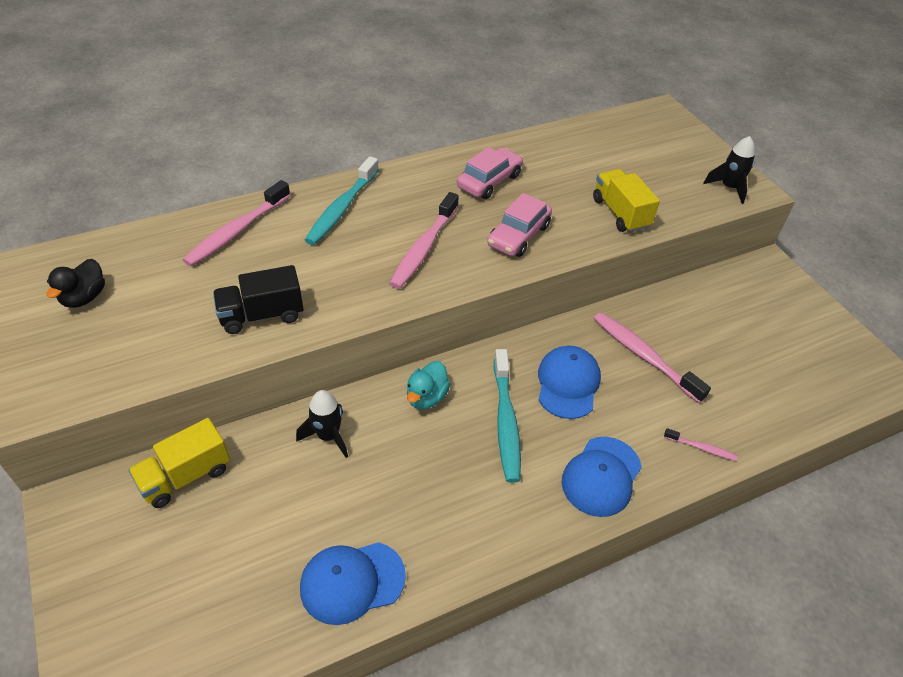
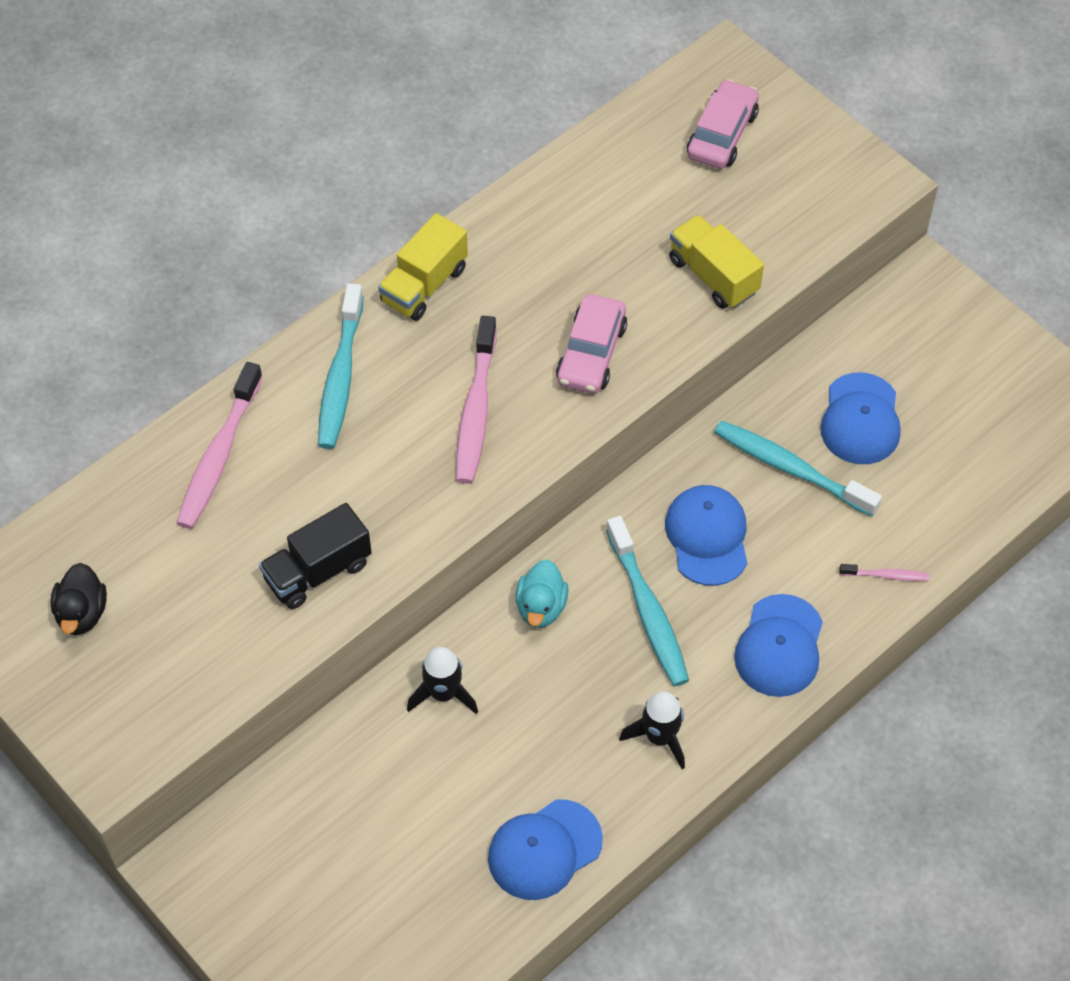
camera: 15 degrees left, 10 degrees up
(185, 476) = (299, 793): yellow truck -> yellow truck (424, 285)
(489, 181) = (521, 270): pink car -> pink car (722, 134)
(644, 356) = (791, 468): pink toothbrush -> turquoise toothbrush
(704, 338) = (860, 419): none -> blue cap
(729, 188) = (847, 187): black rocket -> black rocket (659, 737)

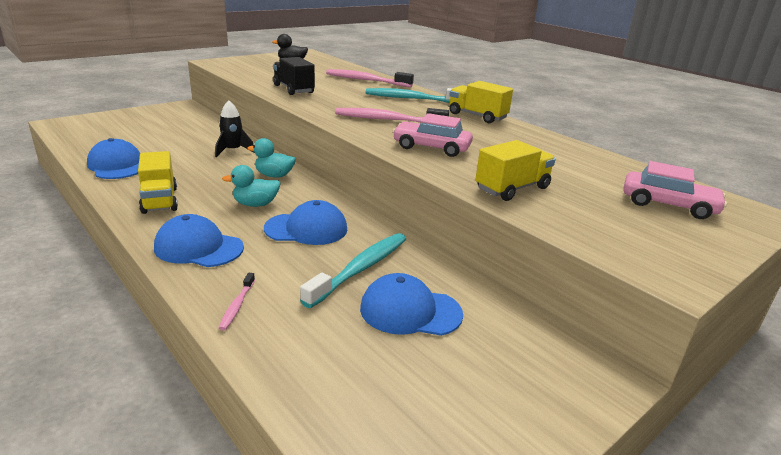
camera: 90 degrees right, 30 degrees down
(648, 611) = (255, 204): turquoise toothbrush -> turquoise duck
(659, 737) = (159, 200): black rocket -> yellow truck

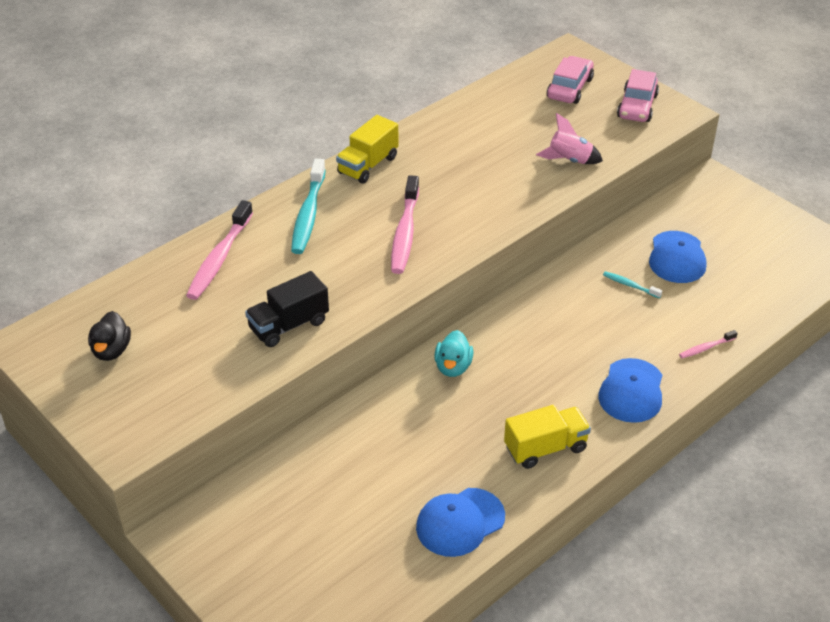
camera: 90 degrees left, 15 degrees up
(233, 151) = (381, 420): black rocket -> none
(237, 306) = (706, 348): pink toothbrush -> pink toothbrush turned 150 degrees clockwise
(255, 204) = (532, 369): turquoise duck -> none
(306, 229) = (573, 325): blue cap -> none
(360, 269) = (630, 285): turquoise toothbrush -> turquoise toothbrush, size x0.48
(431, 147) = (486, 202): pink car -> pink car (637, 106)
(512, 188) = (569, 160): yellow truck -> pink rocket

